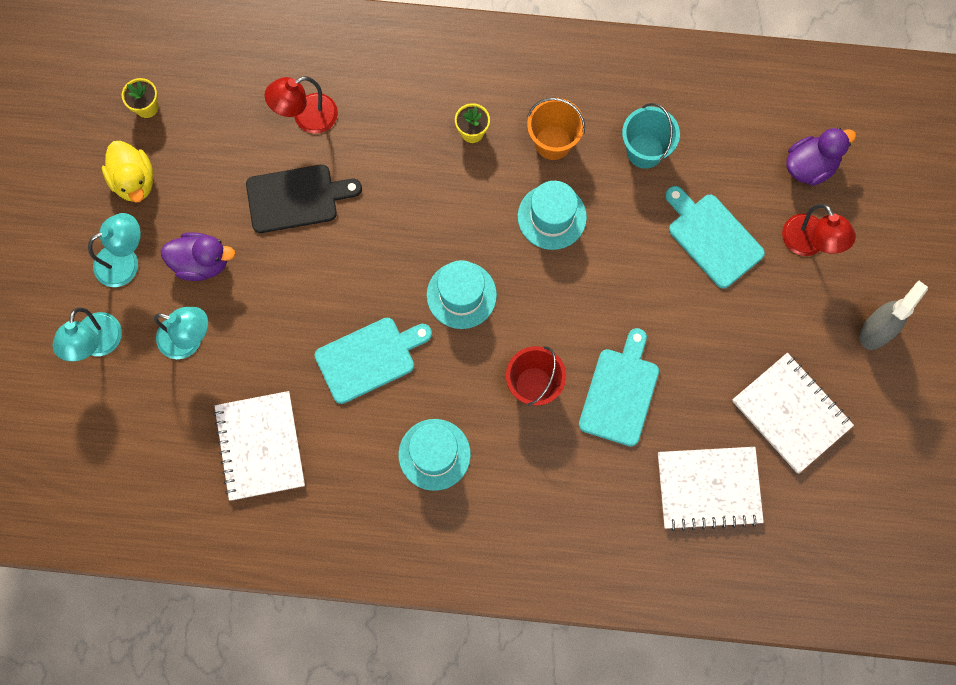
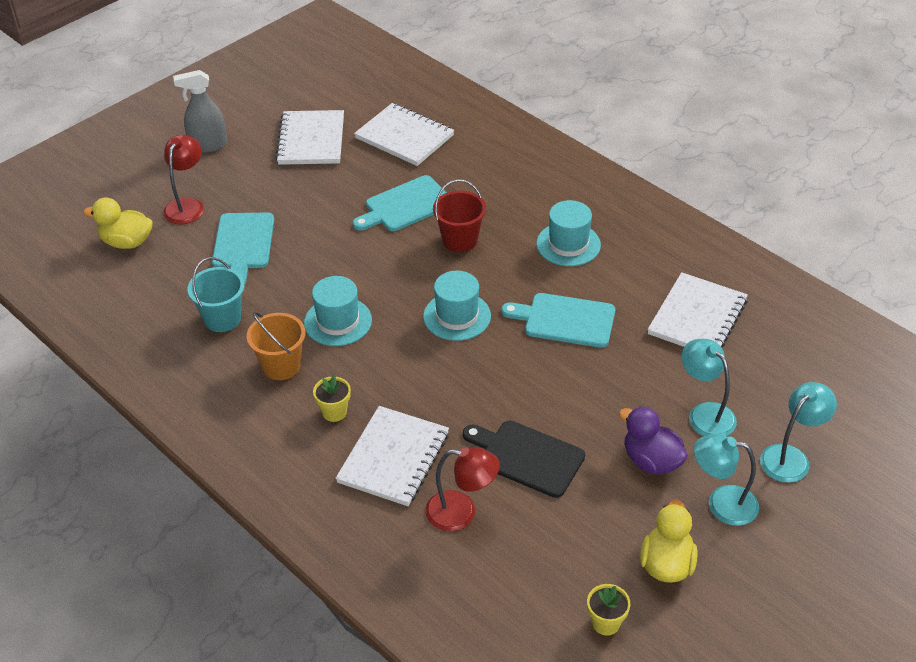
camera: 140 degrees left, 30 degrees down
(393, 126) = (393, 458): none -> white notebook
(810, 166) = (127, 242): purple duck -> yellow duck

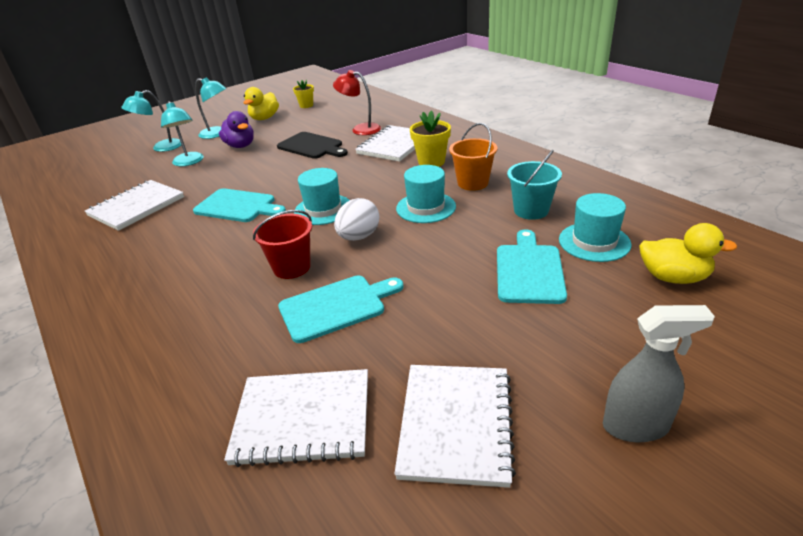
camera: 170 degrees left, 10 degrees down
(187, 205) = (619, 319): red lamp -> none
(334, 412) = (431, 162): yellow flower pot -> yellow flower pot, size x1.51
(404, 137) = (303, 419): white notebook -> white notebook turned 45 degrees counterclockwise
(405, 277) = (359, 237): none -> white egg
(568, 244) = (188, 260): turquoise hat -> turquoise hat (594, 242)

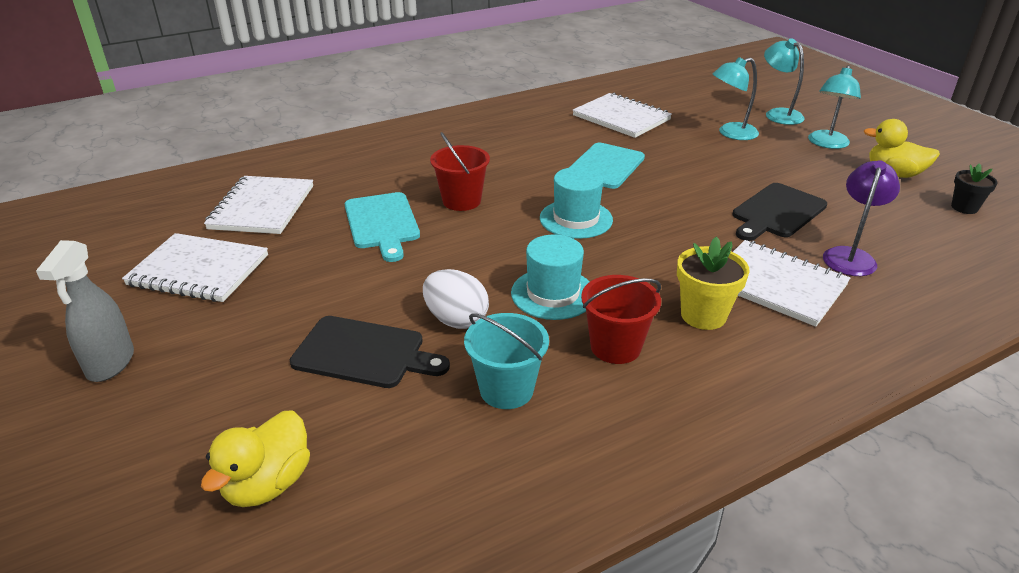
camera: 95 degrees right, 0 degrees up
(240, 146) = (782, 161): purple duck -> none
(306, 105) = (964, 207): yellow flower pot -> black flower pot
(359, 237) = (501, 240): white egg -> white egg (456, 320)
(360, 129) = (850, 256): red lamp -> purple lamp
(473, 183) = (615, 347): orange bucket -> red bucket
(529, 270) = (364, 353): turquoise cutting board -> black cutting board
(594, 242) = (392, 432): turquoise hat -> none

